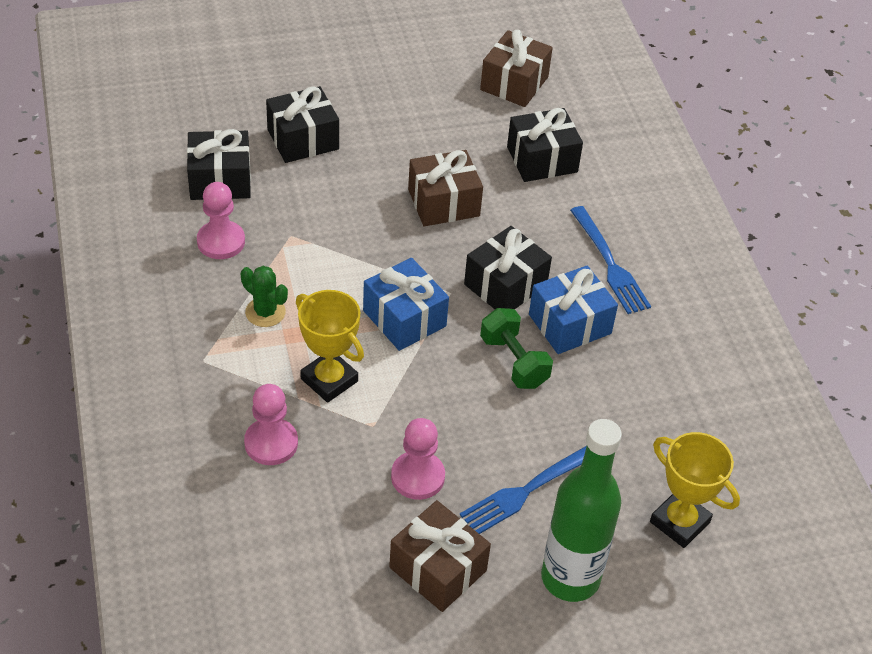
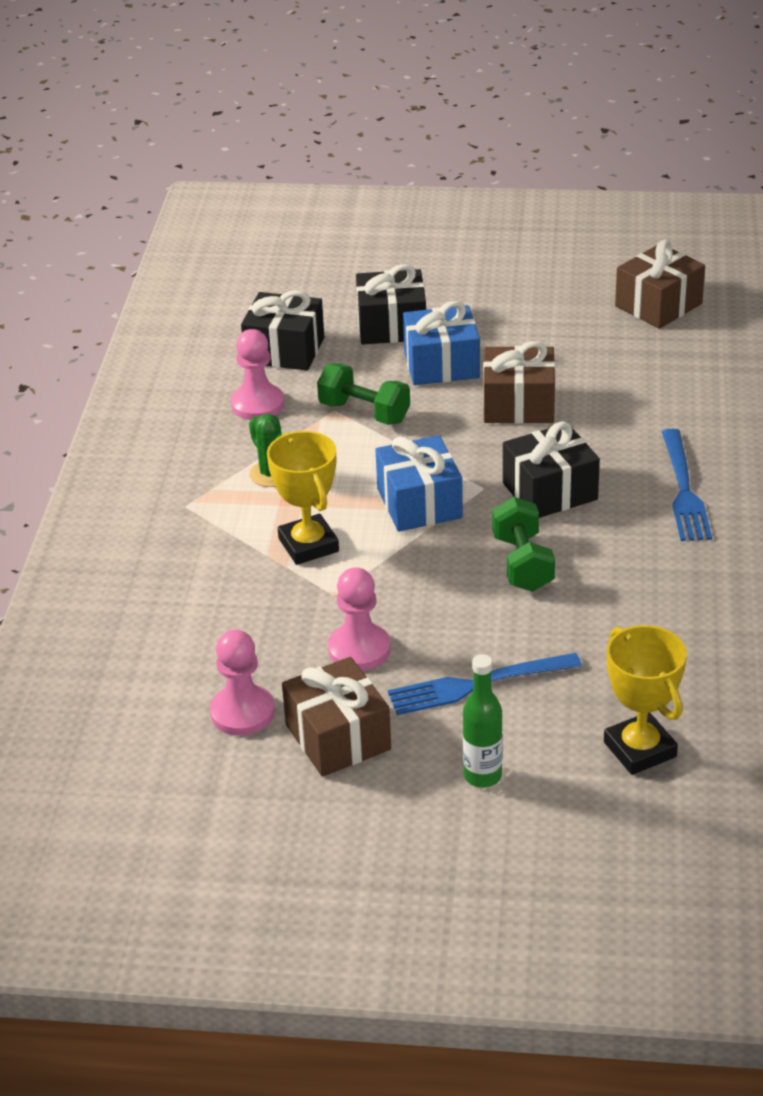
camera: 25 degrees right, 10 degrees down
(271, 443) = (218, 590): pink pawn -> pink pawn (242, 712)
(318, 233) = (364, 412): none -> green dumbbell
(542, 160) = (654, 380): black gift -> none
(570, 324) = (606, 539): blue gift -> blue gift (441, 365)
(570, 578) = (482, 776): green bottle -> green bottle, size x0.54

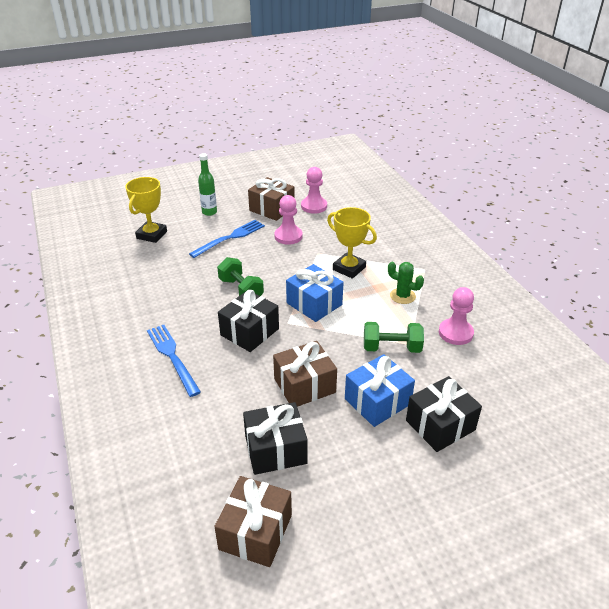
camera: 150 degrees right, 0 degrees up
(284, 350) = (485, 377): black gift -> black gift (275, 450)
(640, 749) = (151, 235): yellow trophy -> yellow trophy turned 75 degrees clockwise

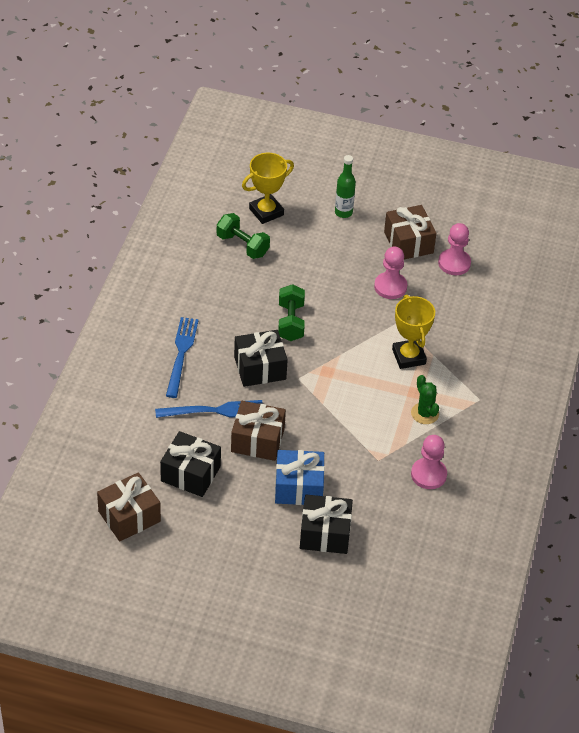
camera: 35 degrees right, 10 degrees up
(231, 237) = (335, 257): blue fork -> blue fork (215, 410)
(314, 304) = (339, 374): blue gift -> none
(391, 348) = (359, 453): green dumbbell -> green dumbbell (242, 245)

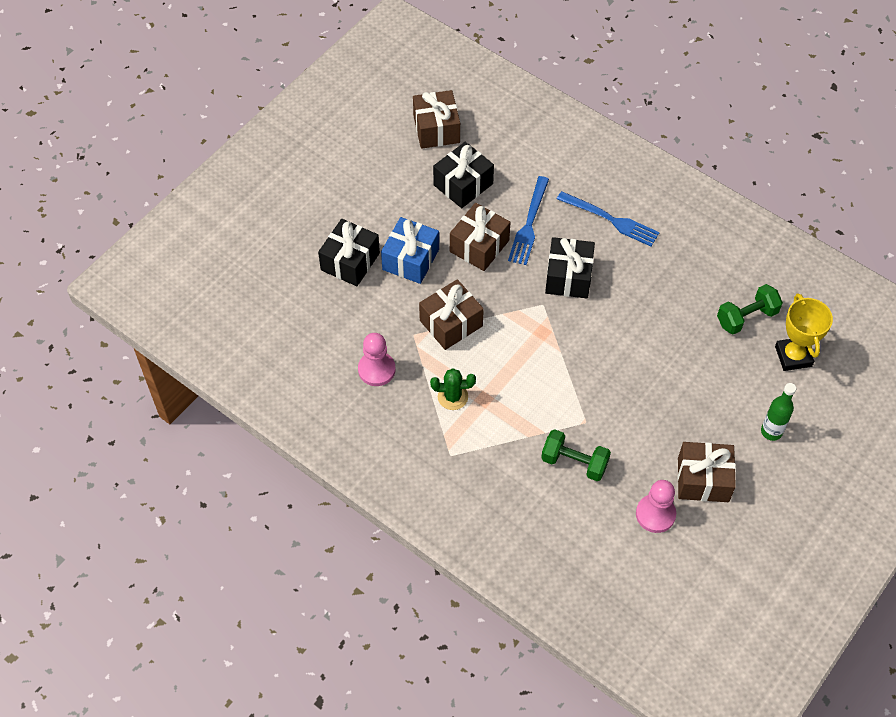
camera: 115 degrees right, 10 degrees up
(290, 322) = (620, 323): green dumbbell -> green dumbbell (574, 462)
(352, 436) = (451, 323): none -> brown gift
(390, 287) = (640, 434): pink pawn -> none
(409, 356) = (533, 412): yellow trophy -> none

